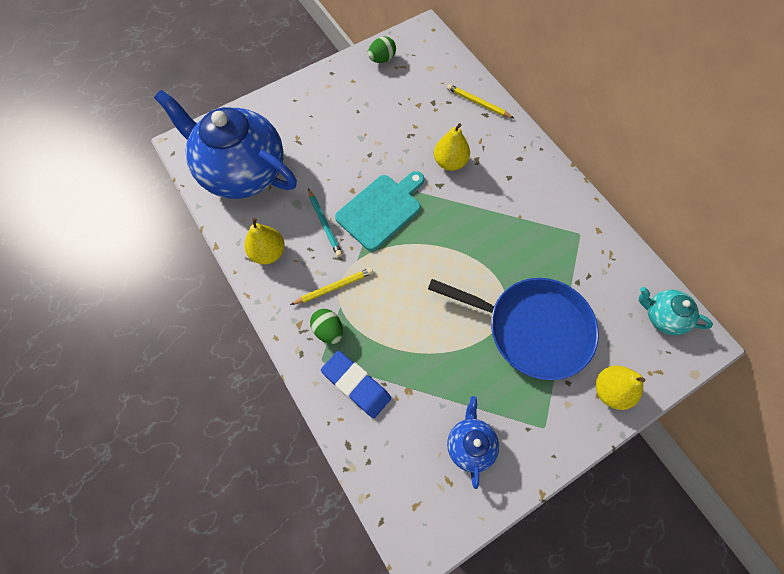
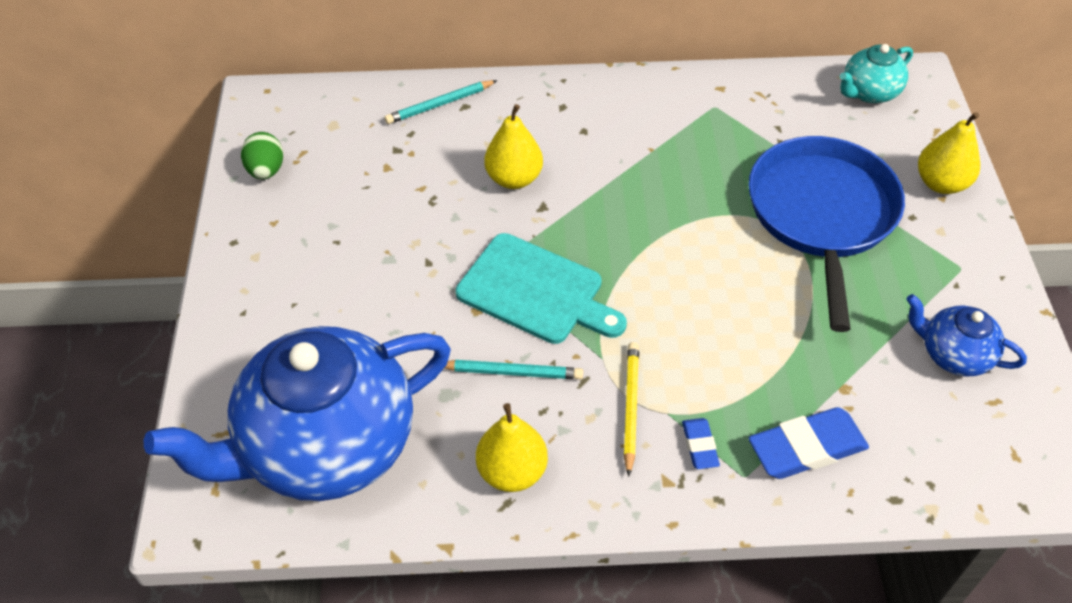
camera: 60 degrees left, 15 degrees down
(328, 330) = (699, 446): green egg -> blue eraser
(381, 209) = (535, 291): turquoise cutting board -> turquoise cutting board turned 135 degrees clockwise
(478, 103) = (439, 104): yellow pencil -> turquoise pencil
(532, 328) = (821, 215): blue pan -> blue pan turned 45 degrees counterclockwise

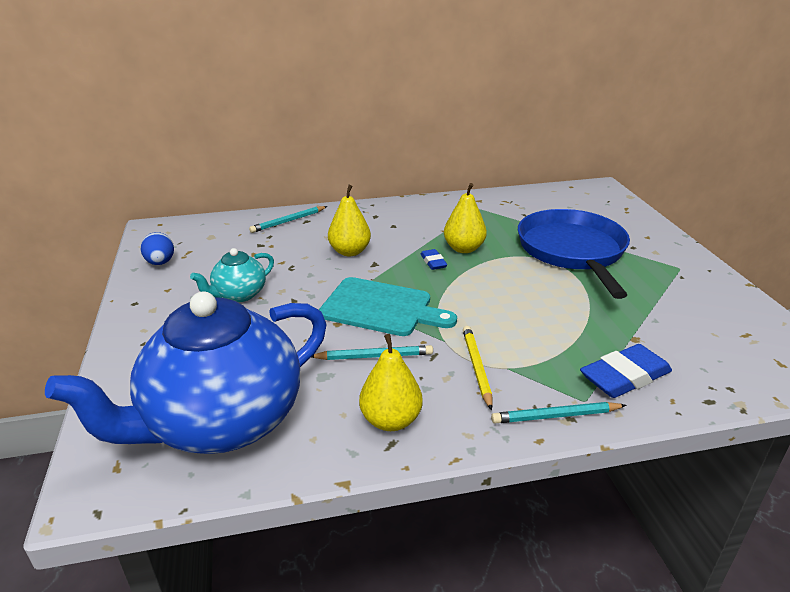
camera: 10 degrees left, 20 degrees down
(266, 170) = (160, 263): green egg -> blue egg
(699, 446) = (540, 385): blue eraser -> blue eraser (433, 262)
(702, 493) = (555, 416): none -> turquoise pencil
(869, 92) = (575, 195): turquoise teapot -> turquoise teapot (239, 294)
(941, 183) = (642, 230): yellow pear -> yellow pear (463, 248)
(953, 354) = (701, 312): blue teapot -> none

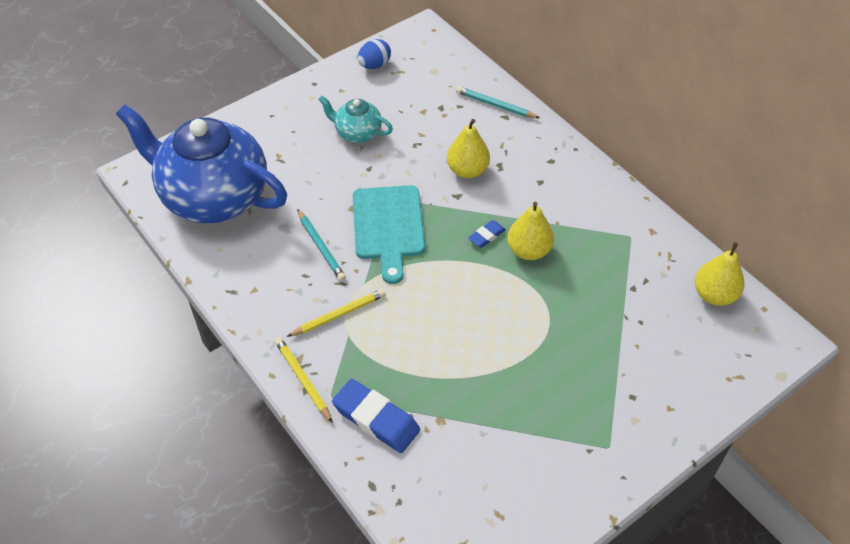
camera: 65 degrees right, 20 degrees up
(391, 420) = (254, 283): yellow pear -> yellow pear (714, 295)
(555, 416) = (303, 379): turquoise pencil -> yellow pencil
(572, 251) = (584, 342): blue pan -> none

